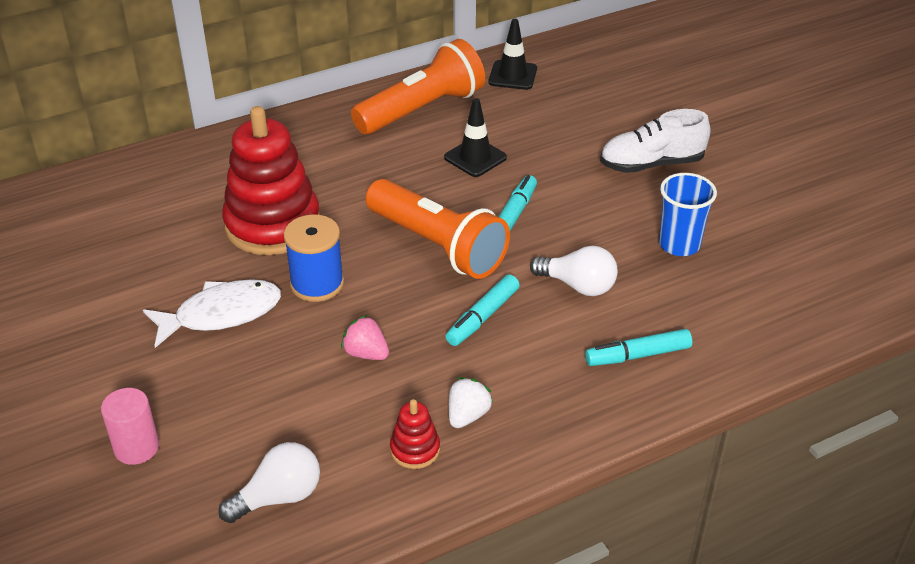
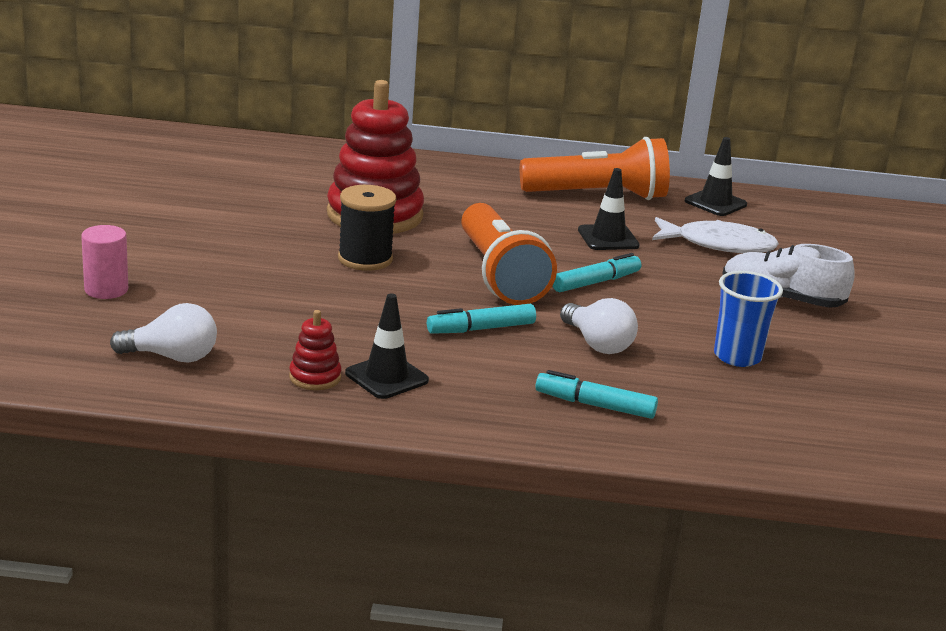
camera: 30 degrees right, 15 degrees down
(221, 314) = (266, 247): white fish -> white fish (719, 244)
(317, 284) = (365, 259): blue spool -> black spool
(366, 353) = (351, 310): pink strawberry -> none
(467, 415) = (386, 377): white strawberry -> black traffic cone

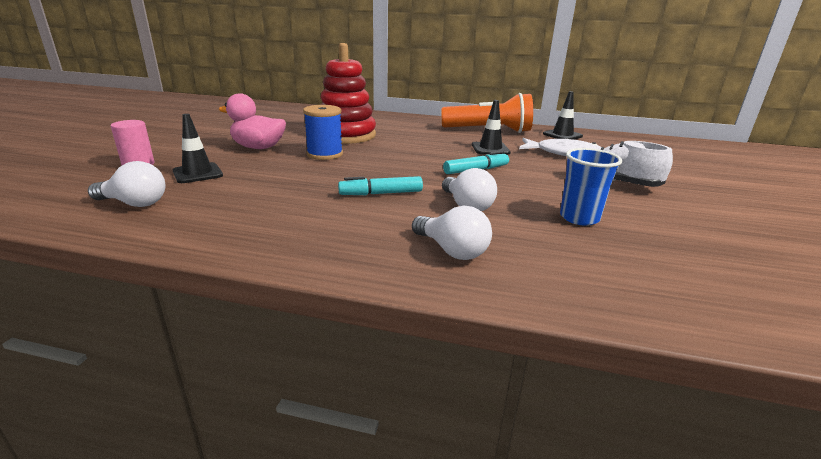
camera: 10 degrees right, 0 degrees up
(255, 248) = (258, 147): none -> pink duck
(315, 377) = (229, 220): red stacking toy -> none
(365, 259) = (325, 154): black spool -> blue spool
(386, 377) = (287, 222): black traffic cone -> black traffic cone (197, 173)
(499, 275) = (410, 164): orange flashlight -> none
(595, 405) = (452, 250): turquoise marker -> white light bulb

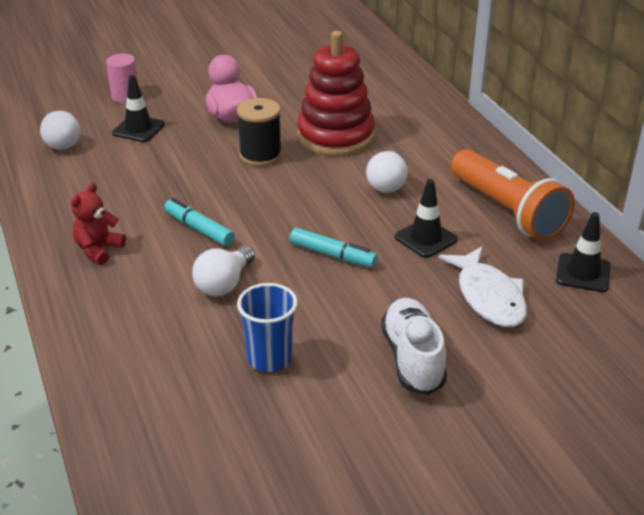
camera: 55 degrees right, 10 degrees up
(325, 154) = (260, 155): blue spool -> black spool
(343, 236) = (98, 250): none -> red teddy bear
(452, 250) = (124, 309): white light bulb -> white light bulb (387, 183)

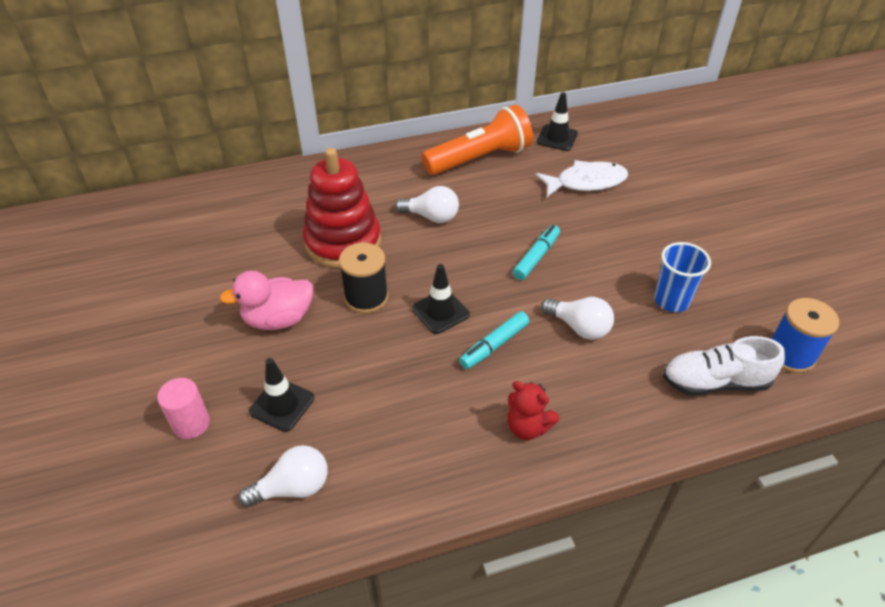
camera: 85 degrees left, 10 degrees up
(178, 459) = (790, 355): none -> blue spool
(412, 359) = (658, 226): white shoe -> white shoe (715, 382)
(425, 238) = (514, 204): black traffic cone -> black traffic cone (440, 311)

